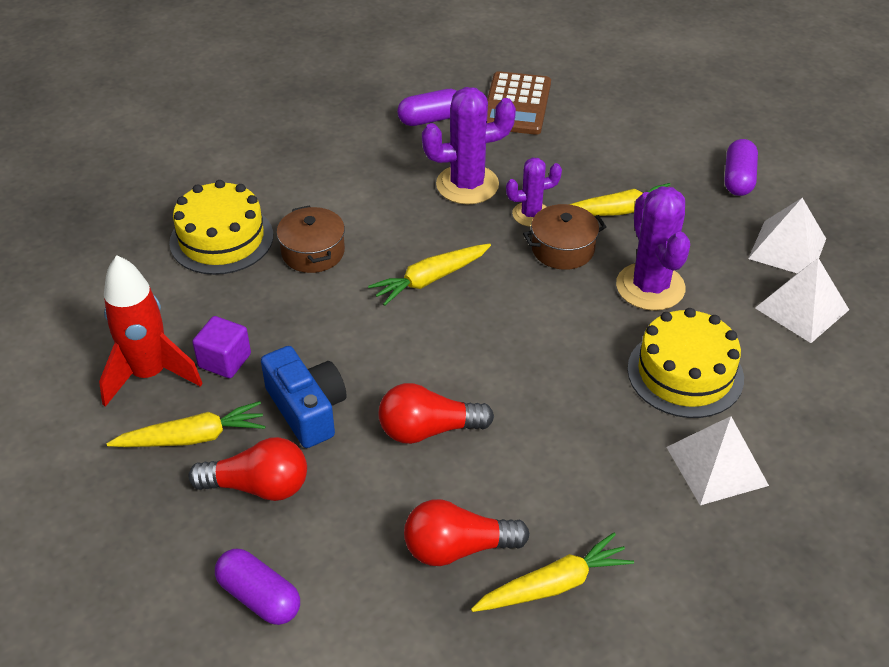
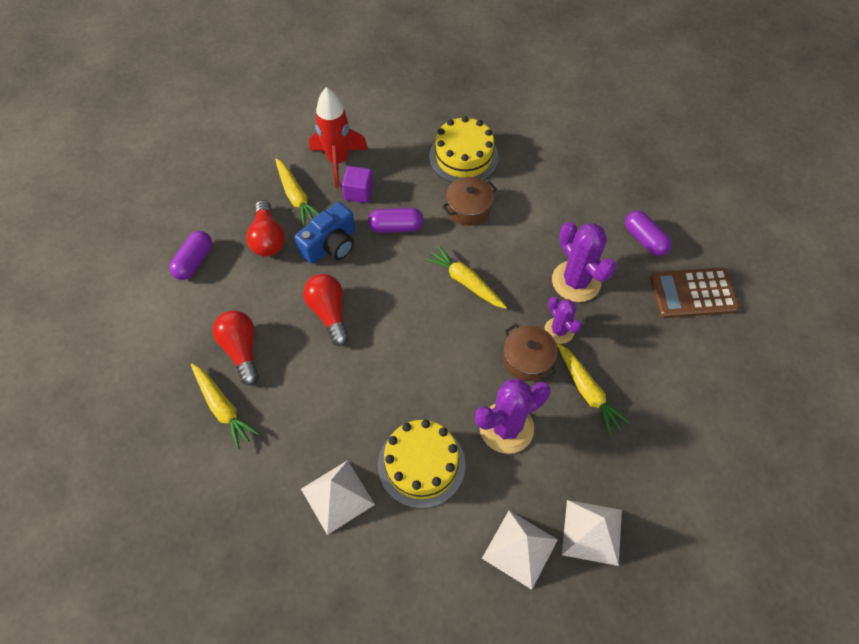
camera: 75 degrees right, 15 degrees up
(738, 179) = (670, 482): purple capsule -> purple capsule (396, 227)

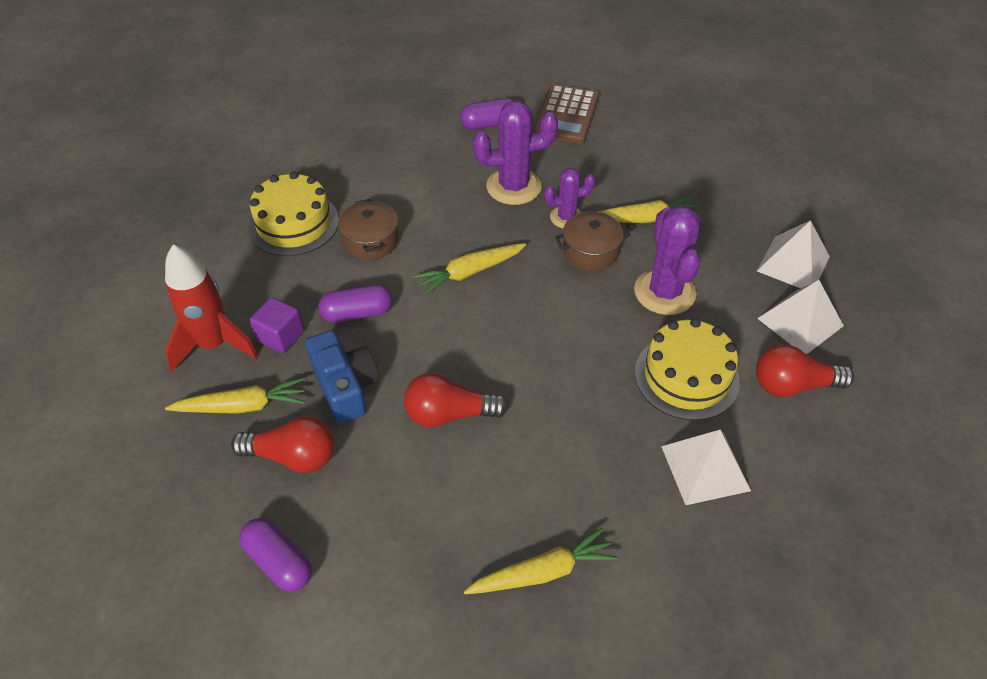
camera: 70 degrees left, 10 degrees down
(241, 350) = (461, 529): red light bulb -> red light bulb (793, 385)
(396, 227) = (357, 313): purple capsule -> purple capsule turned 60 degrees clockwise

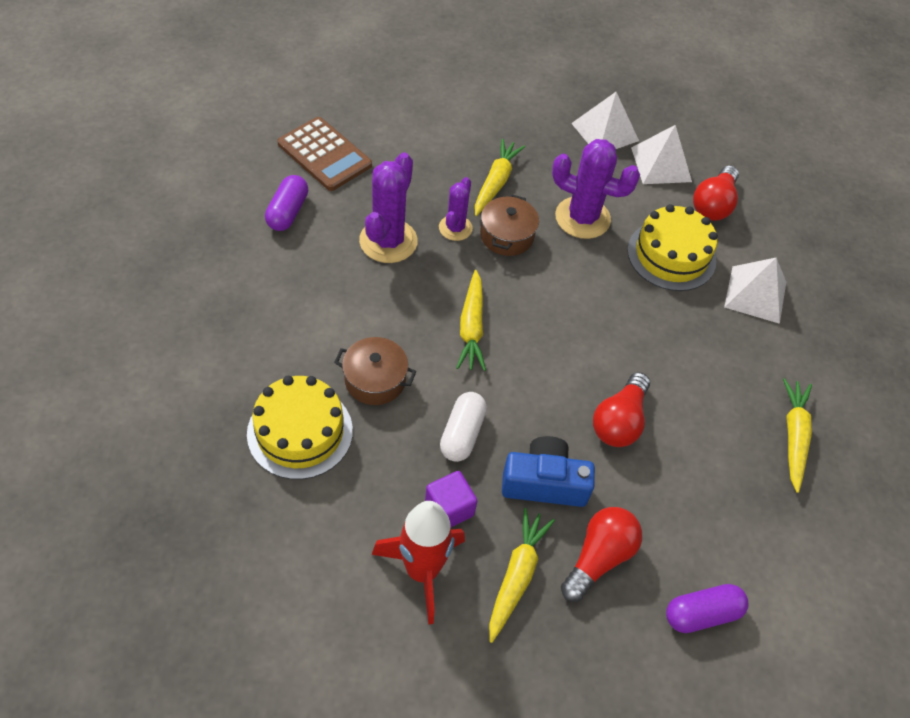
camera: 65 degrees left, 5 degrees up
(357, 313) = (462, 434): purple capsule -> white capsule

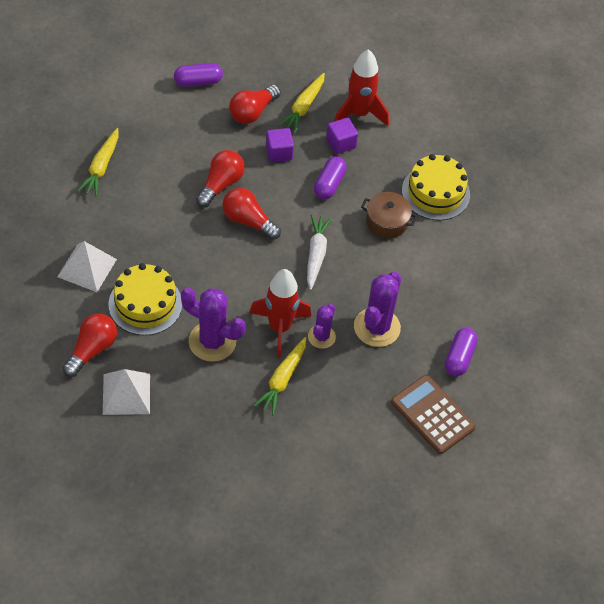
camera: 175 degrees left, 0 degrees up
(462, 434) = (329, 184): white capsule -> purple capsule
(471, 327) = (316, 254): yellow carrot -> white carrot
(507, 236) = (279, 328): brown pot -> red rocket
(544, 483) = (279, 153): blue camera -> purple cube
(570, 368) = (248, 221): none -> red light bulb
(605, 132) = (170, 433): white pyramid -> none

